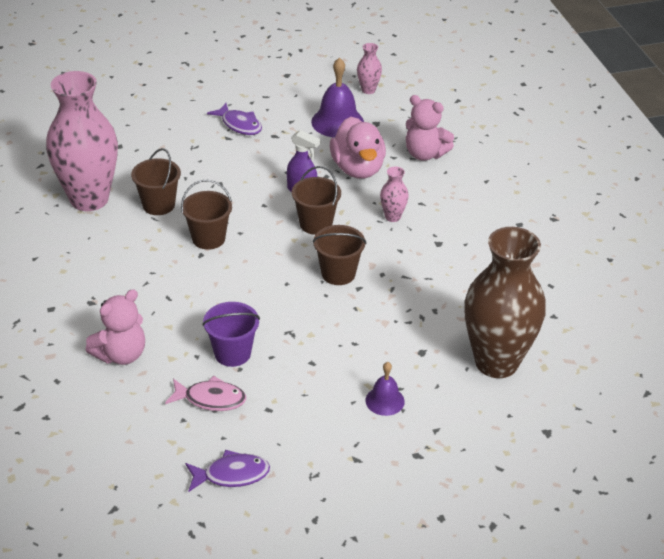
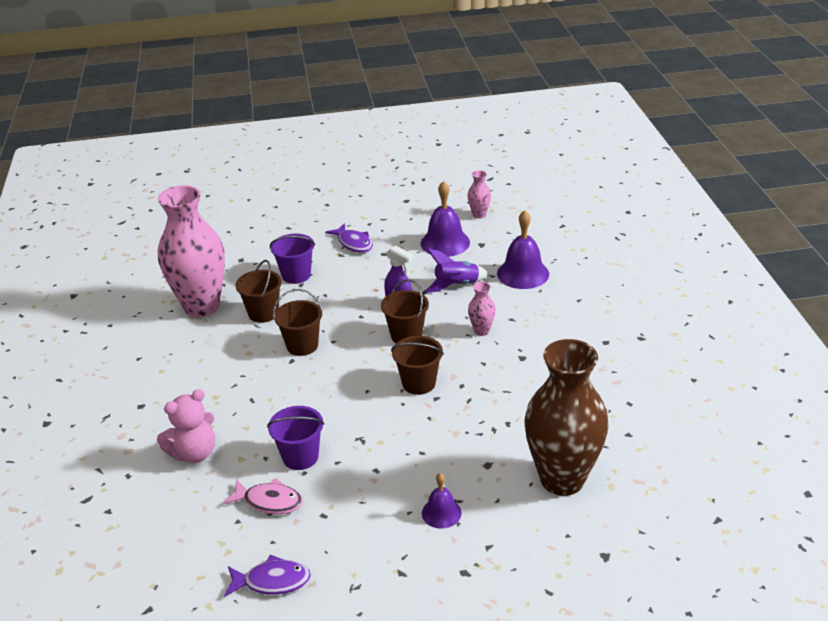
camera: 10 degrees right, 5 degrees down
(184, 162) = (296, 275): none -> purple bucket
(358, 169) = (456, 285): pink duck -> purple rocket
(425, 154) = (523, 273): pink teddy bear -> purple bell

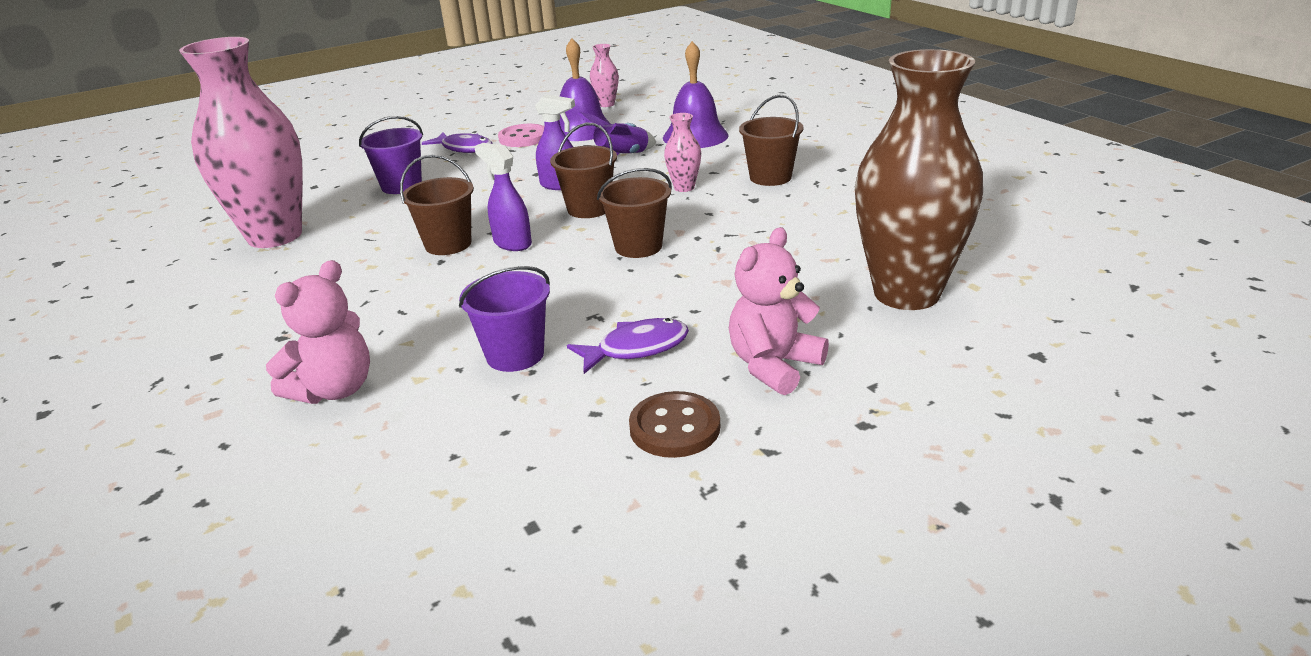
camera: 20 degrees left, 5 degrees down
(263, 313) = (373, 226): brown bucket -> brown bucket (770, 177)
(269, 502) = (495, 418): pink fish -> none
(272, 581) = (561, 521): purple fish -> purple fish (636, 348)
(341, 356) = (512, 243): none -> purple spray bottle
(360, 540) = (674, 427): none -> brown button
(399, 242) = (523, 138): none -> pink button
(441, 513) = (773, 366): purple bell -> pink teddy bear

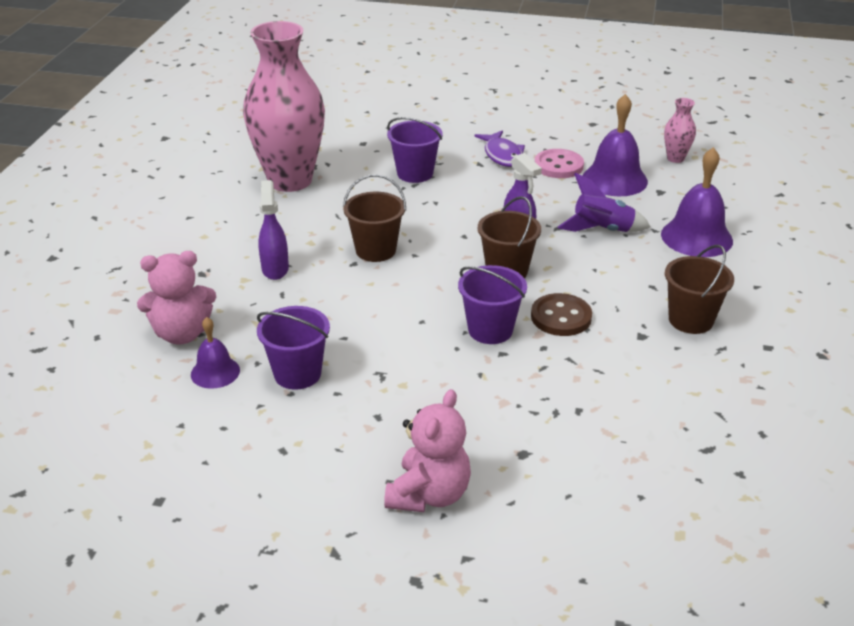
camera: 40 degrees right, 5 degrees up
(424, 398) = (215, 372): none -> purple bell
(512, 243) = (414, 274): purple spray bottle -> purple spray bottle (275, 269)
(636, 348) = (369, 419): purple fish -> none
(638, 246) = (490, 330): brown bucket -> purple bucket
(674, 427) = (308, 494): brown button -> brown button (561, 317)
(684, 187) = (605, 290): pink vase -> none
(773, 366) = (429, 495): pink teddy bear -> pink teddy bear turned 120 degrees clockwise
(906, 293) = (615, 503): brown vase -> none

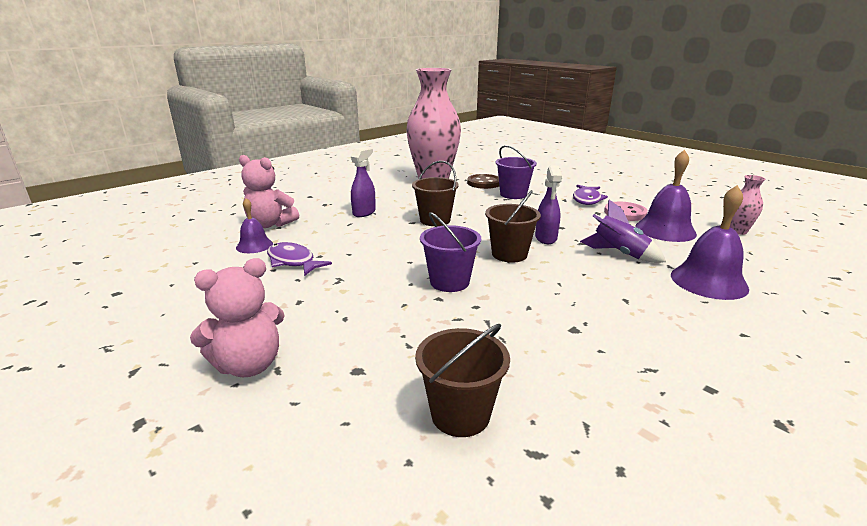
camera: 35 degrees right, 10 degrees down
(297, 374) = (293, 261): purple bucket -> purple fish
(561, 317) = (516, 293): brown button -> brown button (484, 183)
(690, 320) = (639, 335): brown bucket -> brown bucket (460, 414)

